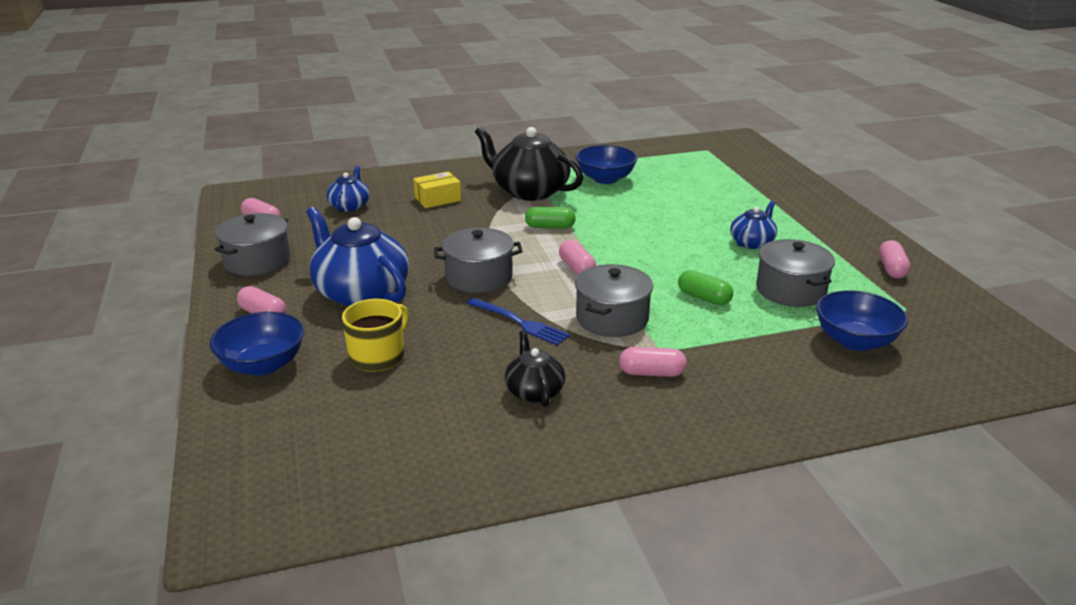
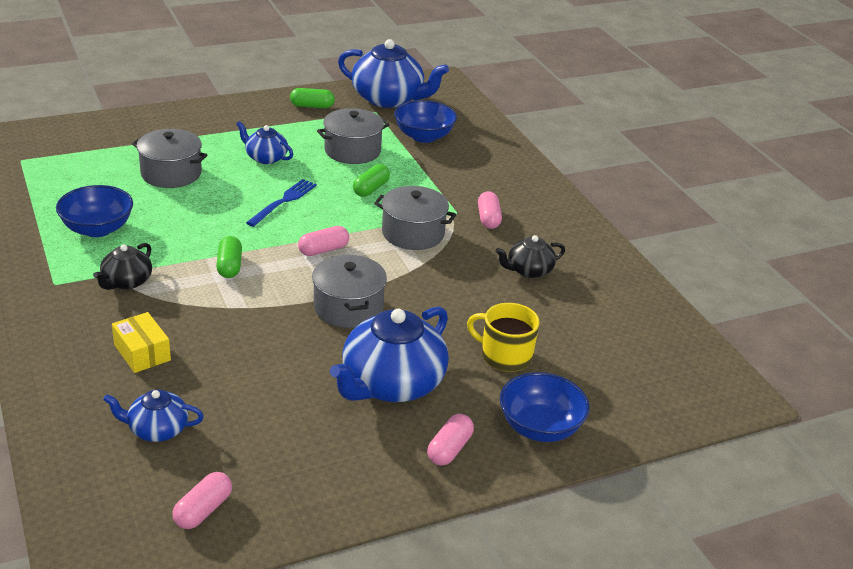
camera: 100 degrees left, 5 degrees up
(257, 261) = (325, 485): grey pot -> grey pot (171, 173)
(520, 323) = (430, 280): blue fork -> blue fork (284, 201)
(529, 191) = (126, 282): black teapot -> black teapot, size x0.53
(891, 269) = (312, 106): pink capsule -> green capsule
(952, 321) = (388, 99): none -> blue teapot

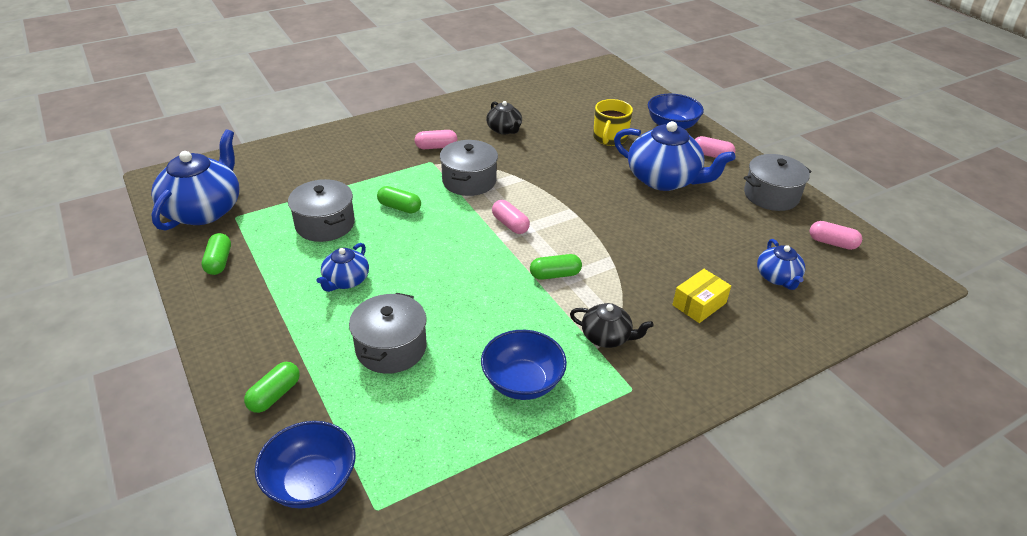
camera: 95 degrees left, 5 degrees up
(147, 128) = (275, 395): none -> green capsule
(284, 201) = (433, 257): blue fork -> none
(348, 307) = (586, 204): grey pot -> grey pot (771, 195)
(424, 136) = (292, 184): blue bowl -> blue bowl (311, 482)

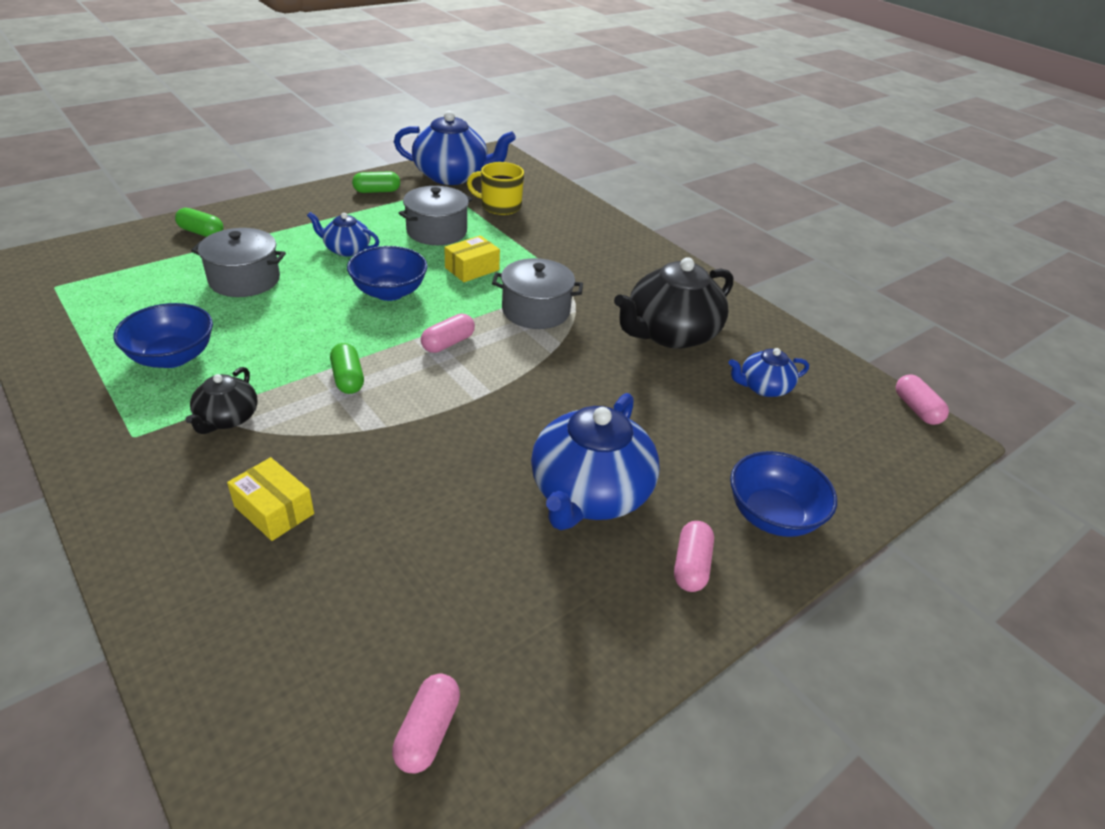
camera: 80 degrees right, 0 degrees up
(311, 482) = (99, 257): blue bowl -> blue bowl (389, 292)
(399, 207) = (472, 269): green capsule -> yellow box
(436, 147) = (604, 284): pink capsule -> pink capsule (916, 409)
(504, 129) = (670, 333): black teapot -> black teapot, size x1.90
(610, 138) = (694, 435): yellow mug -> yellow mug (500, 206)
(771, 195) = (576, 647): grey pot -> none
(777, 277) = (326, 618): blue teapot -> blue teapot (763, 387)

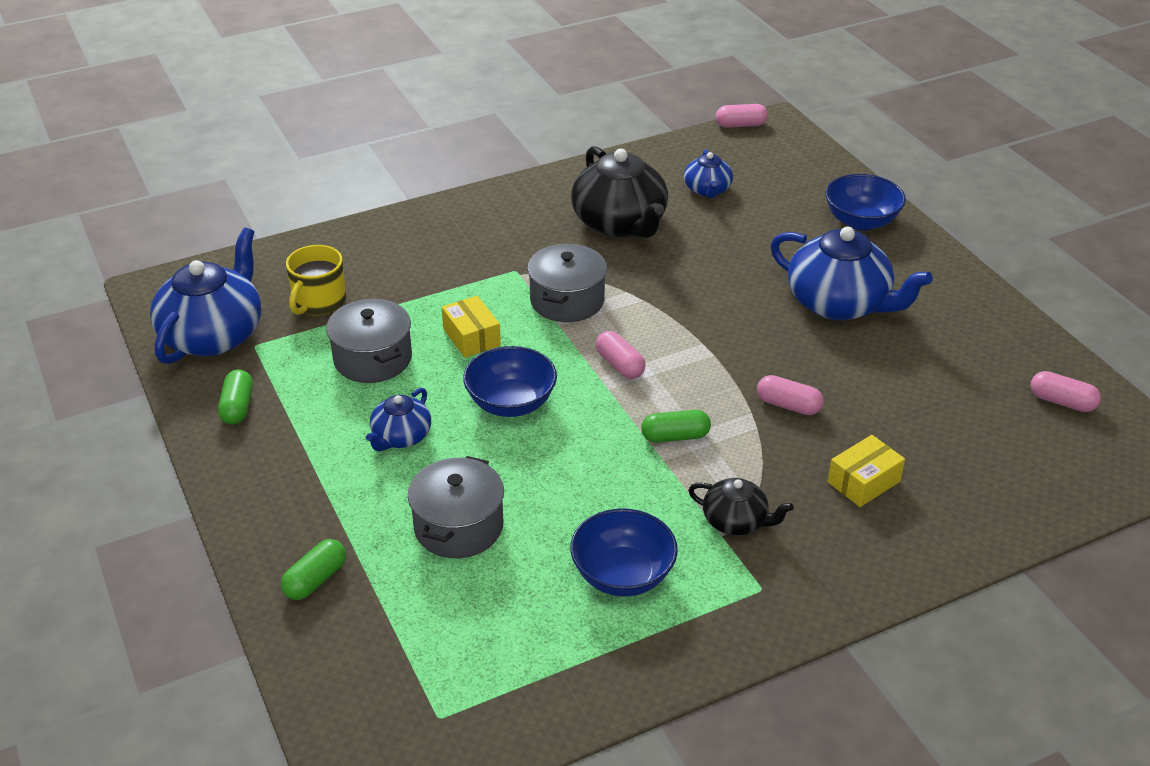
camera: 75 degrees left, 0 degrees up
(691, 566) = (912, 268): pink capsule -> pink capsule (788, 405)

